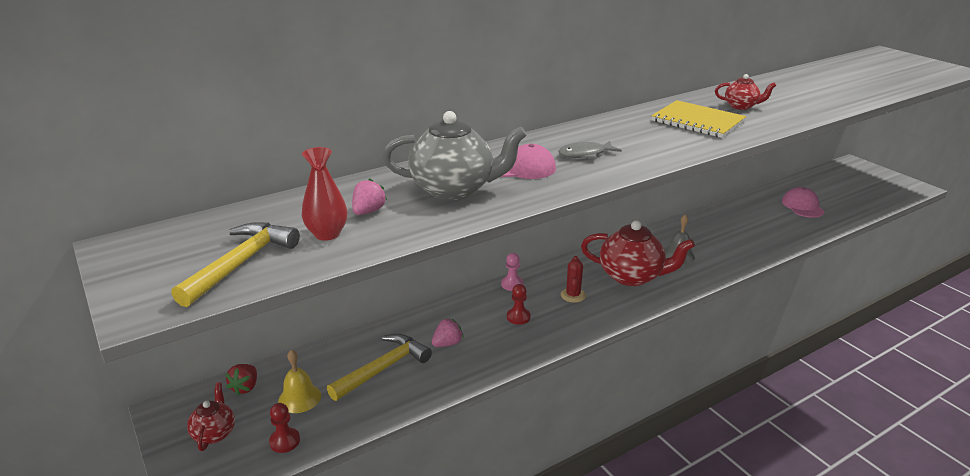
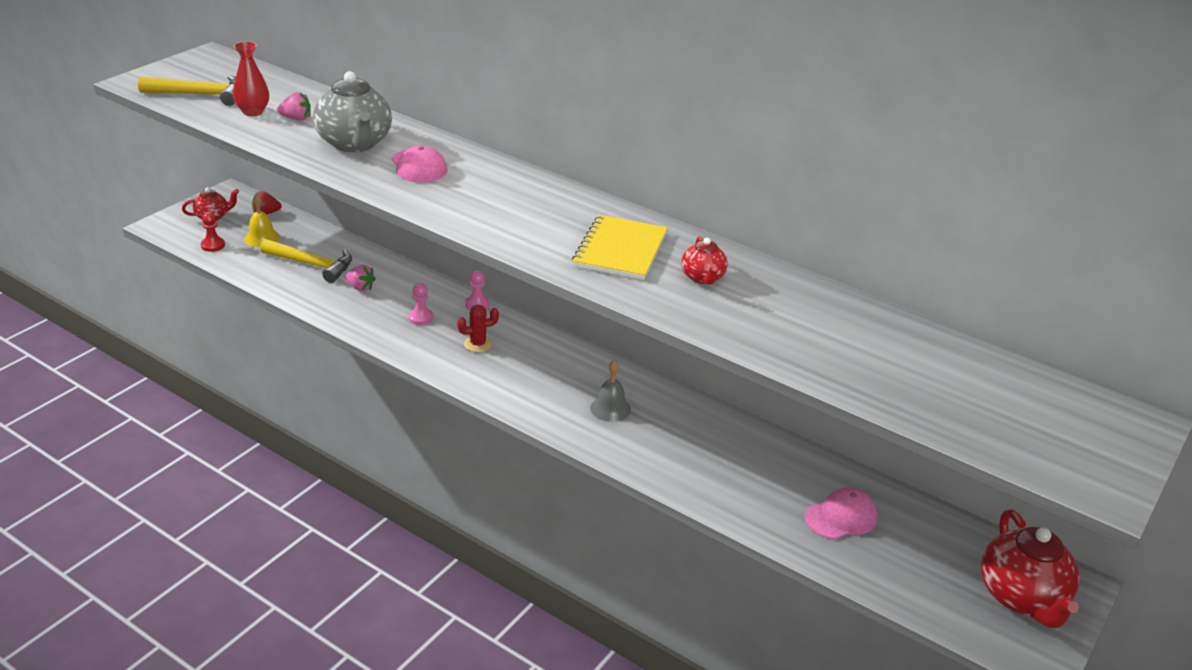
camera: 65 degrees right, 5 degrees up
(518, 317) = (421, 317): red pawn -> pink pawn
(585, 154) = (472, 192): grey fish -> none
(632, 276) = (539, 378): red teapot -> red teapot (1022, 598)

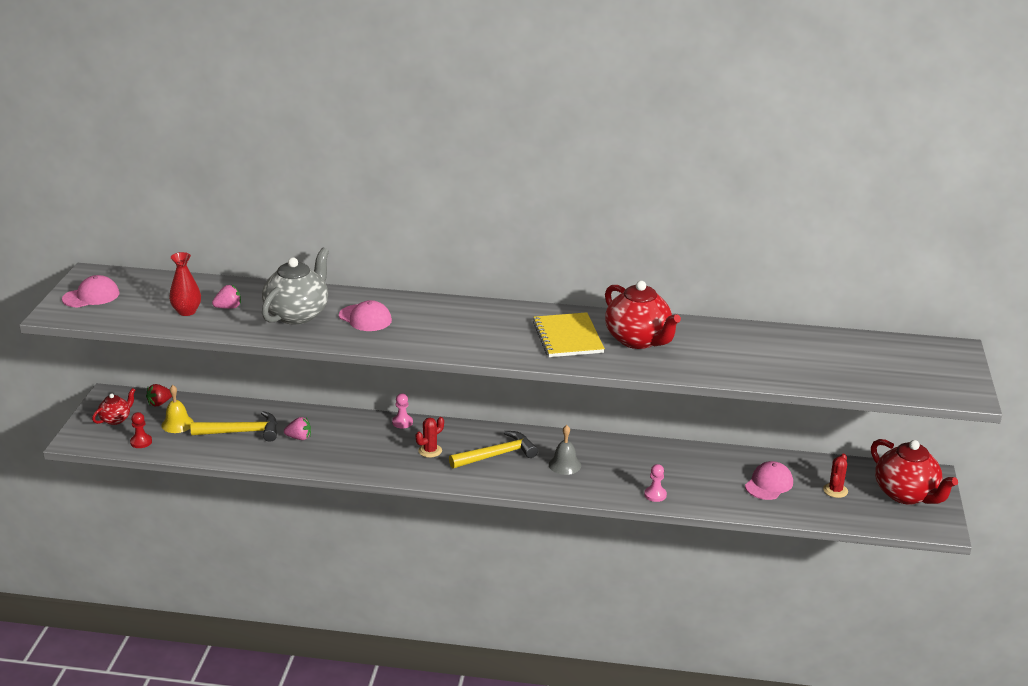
camera: 25 degrees left, 5 degrees down
(185, 74) = (91, 296): none -> pink cap
(200, 94) = (125, 309): yellow hammer -> yellow hammer (497, 455)
(355, 144) = (297, 314): grey teapot -> grey teapot turned 105 degrees counterclockwise
(421, 317) = (368, 445): pink pawn -> pink pawn (655, 495)
(703, 278) = (638, 340): red teapot -> red teapot, size x1.93
(924, 557) = (835, 490): none -> red cactus

